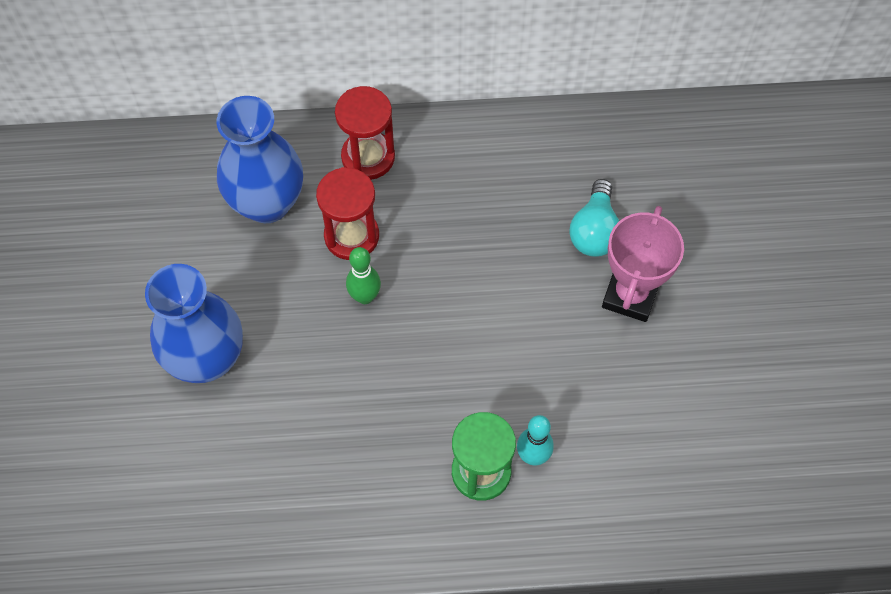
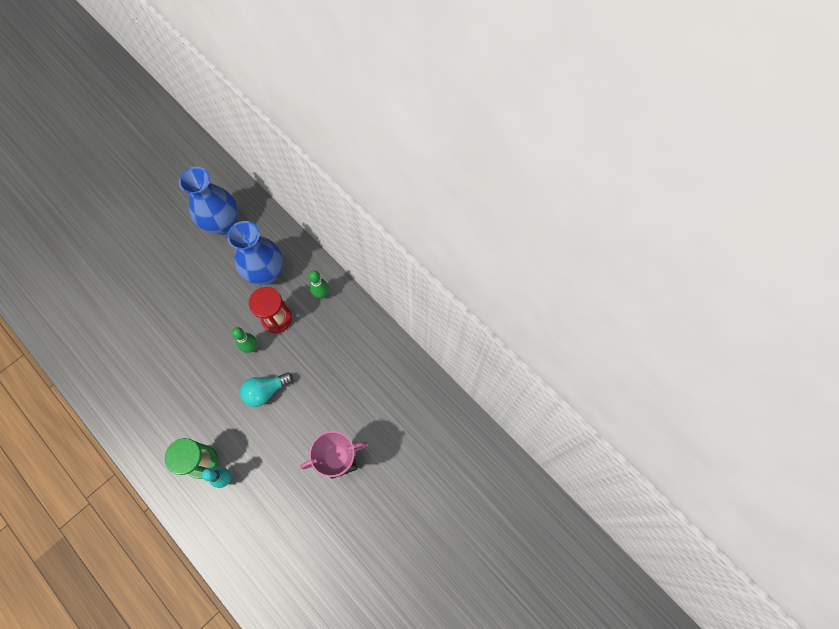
camera: 50 degrees right, 5 degrees up
(207, 359) = (175, 309): blue vase -> blue vase (223, 224)
(368, 157) = (321, 294): red hourglass -> green bowling pin
(594, 231) = (362, 419): turquoise light bulb -> turquoise light bulb (266, 391)

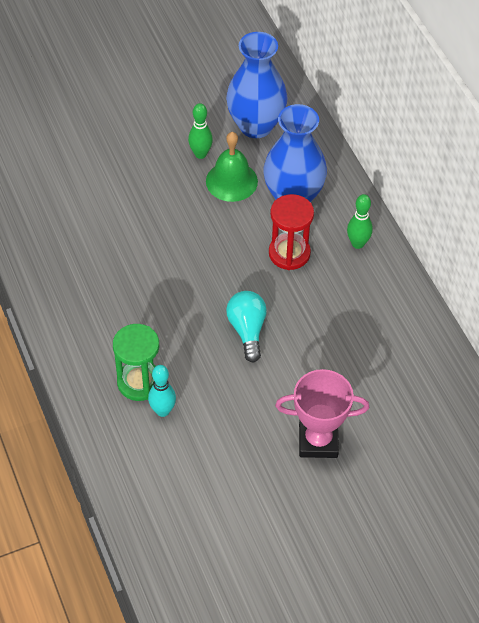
camera: 20 degrees right, 15 degrees down
(219, 275) = (231, 181): none -> green bell
(251, 347) = (245, 275): green bowling pin -> green bowling pin (200, 154)
(266, 391) = (247, 330): turquoise light bulb -> turquoise light bulb turned 90 degrees clockwise

